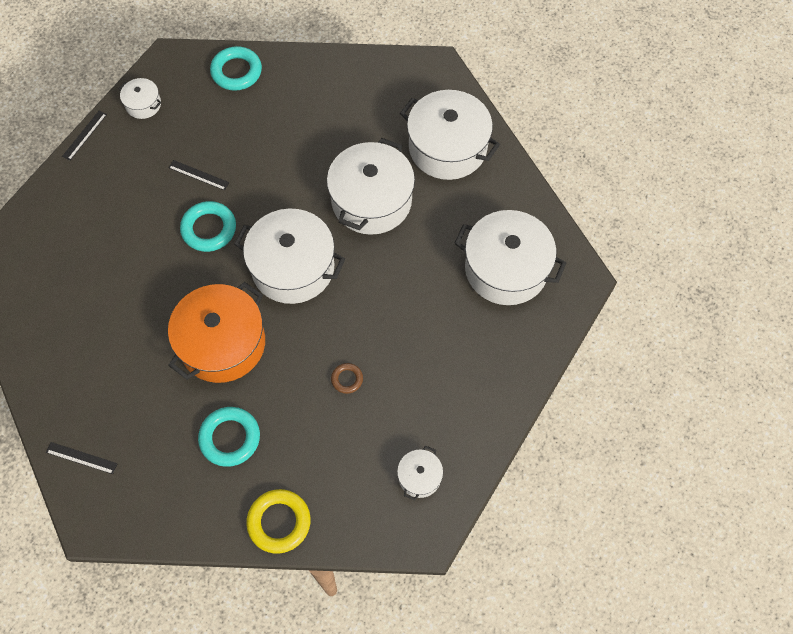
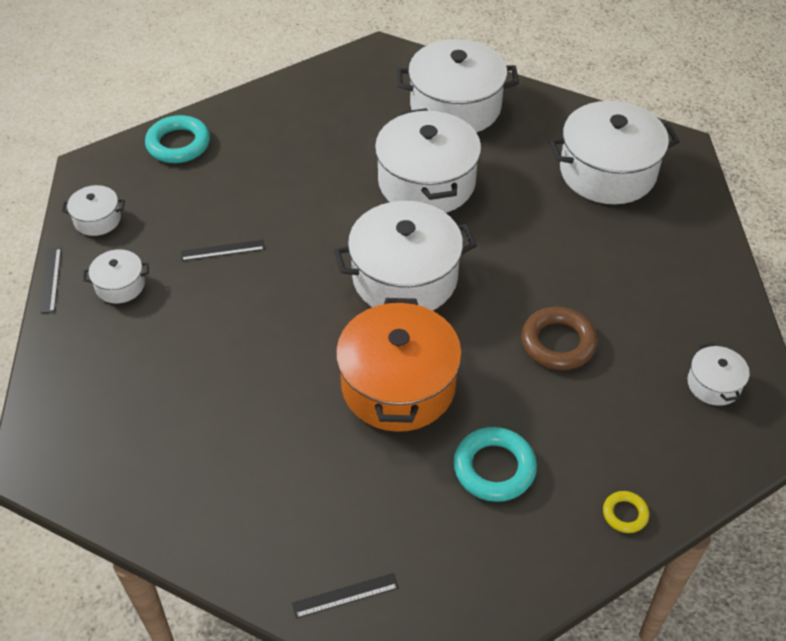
camera: 35 degrees left, 15 degrees down
(120, 164) = (120, 285): none -> white pot
(209, 229) = (281, 291): turquoise ring -> none
(279, 522) = (625, 514): yellow ring -> yellow ring, size x0.54
(347, 379) = (558, 343): brown ring -> brown ring, size x1.86

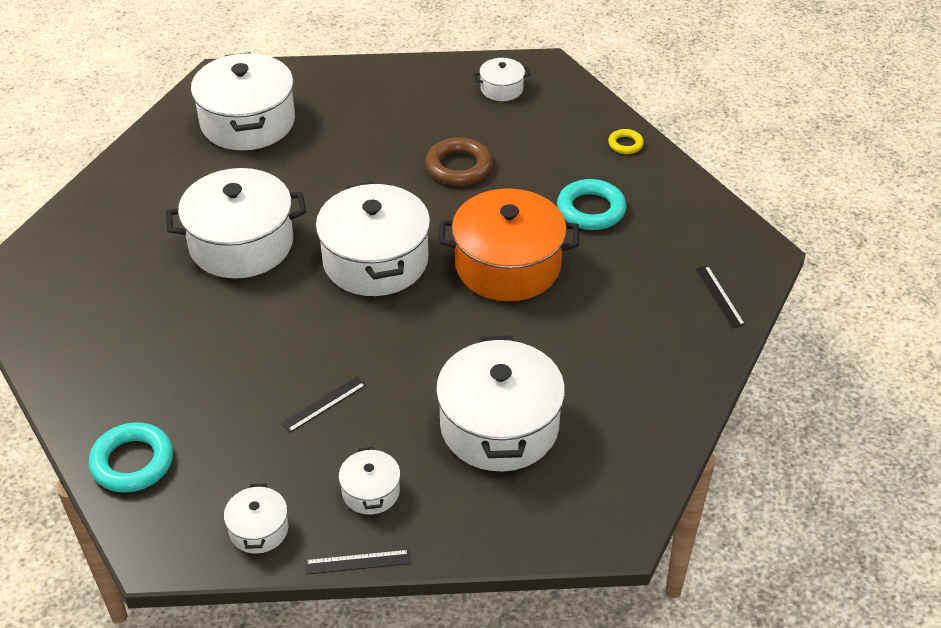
camera: 90 degrees left, 5 degrees down
(222, 250) = (324, 404): black ruler -> black ruler turned 60 degrees clockwise
(455, 107) = (123, 220): white pot -> white pot (499, 426)

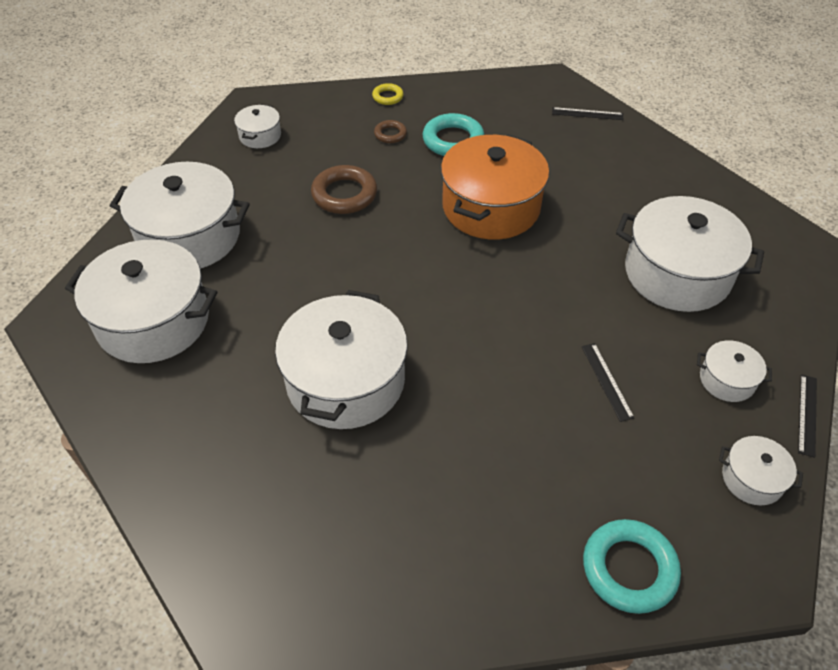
camera: 65 degrees left, 5 degrees up
(375, 261) = (434, 287): white pot -> white pot (189, 236)
(567, 165) = (390, 134): none -> brown ring

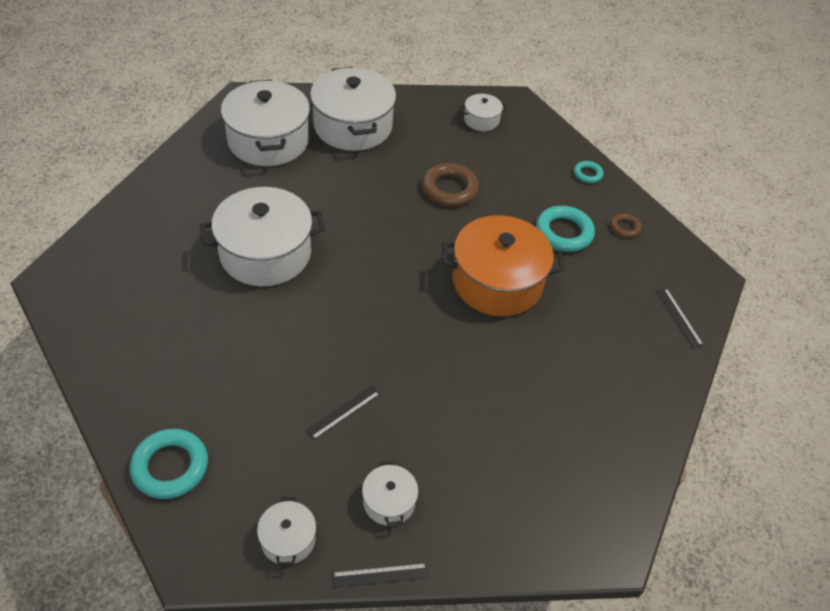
camera: 60 degrees right, 0 degrees up
(387, 97) = (587, 174): yellow ring -> turquoise ring
(390, 134) = (541, 191): brown ring -> brown ring (625, 227)
(677, 273) = (500, 438): white pot -> none

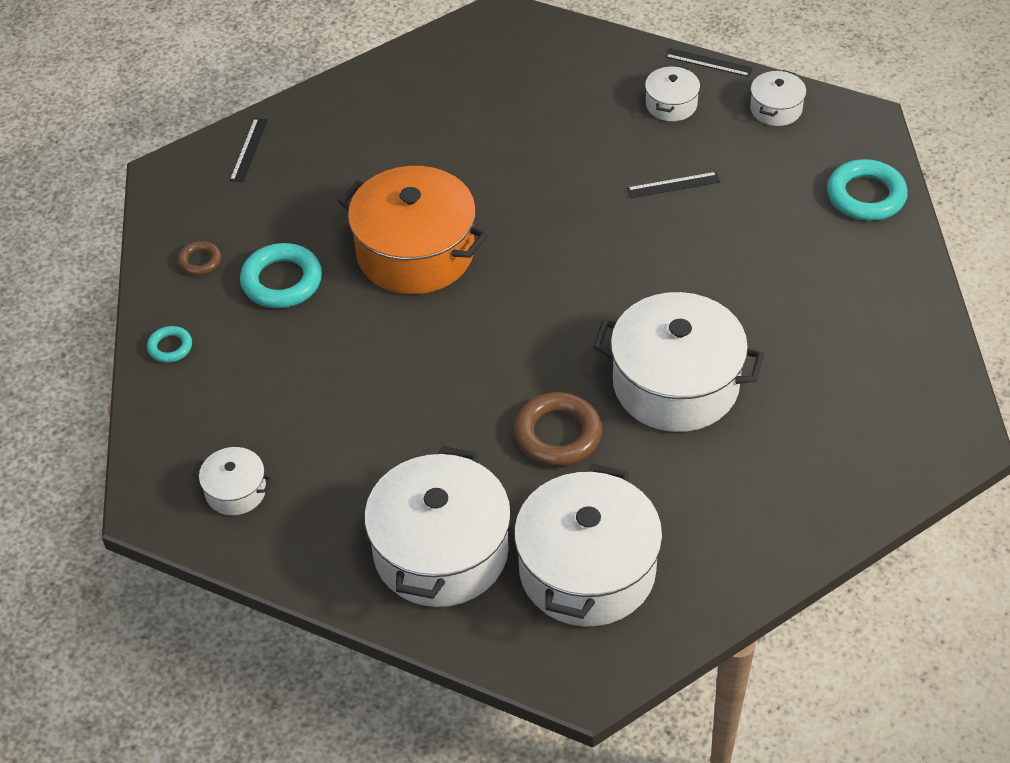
camera: 145 degrees left, 0 degrees up
(450, 189) = (376, 391): brown ring -> brown ring (558, 434)

